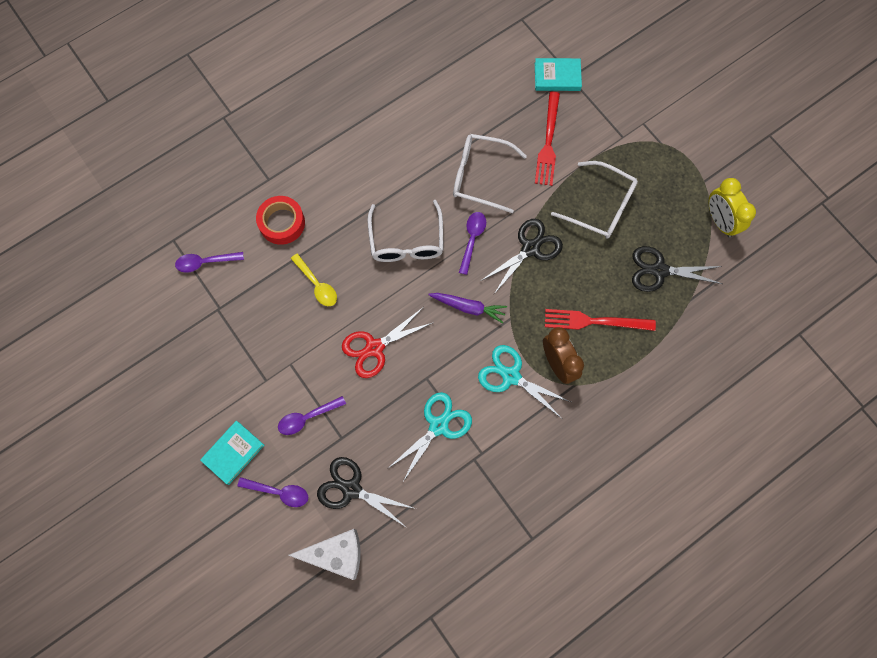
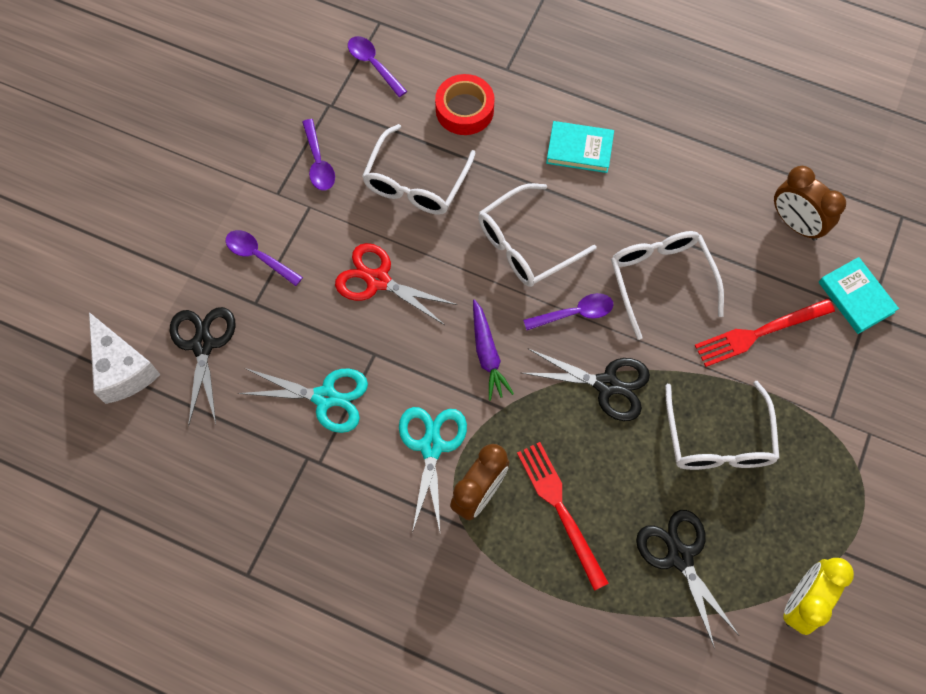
camera: 60 degrees right, 5 degrees down
(233, 453) = (181, 207): turquoise book -> turquoise book (579, 149)
(279, 492) = (162, 274): purple spoon -> purple spoon (318, 162)
(317, 284) = (415, 183): yellow spoon -> white glasses
(490, 78) = (795, 224): none -> brown clock

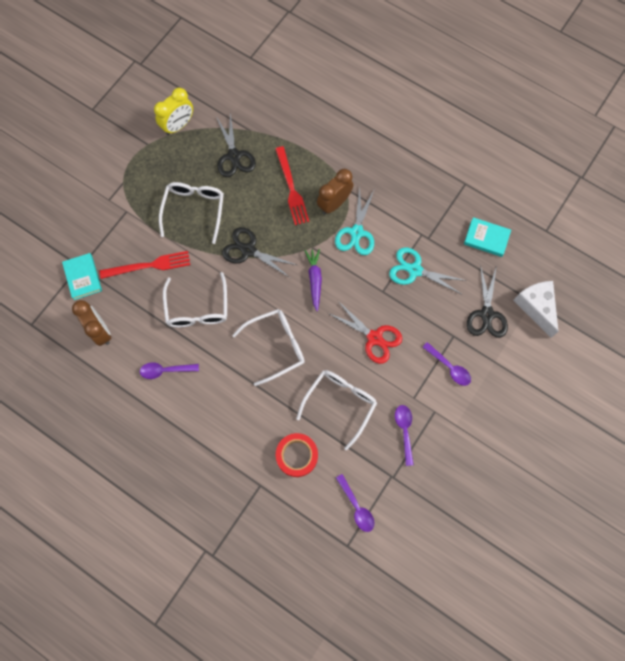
camera: 170 degrees left, 5 degrees up
(574, 313) = (256, 296): purple spoon -> purple spoon (165, 370)
(579, 149) = (224, 409): turquoise book -> turquoise book (486, 238)

